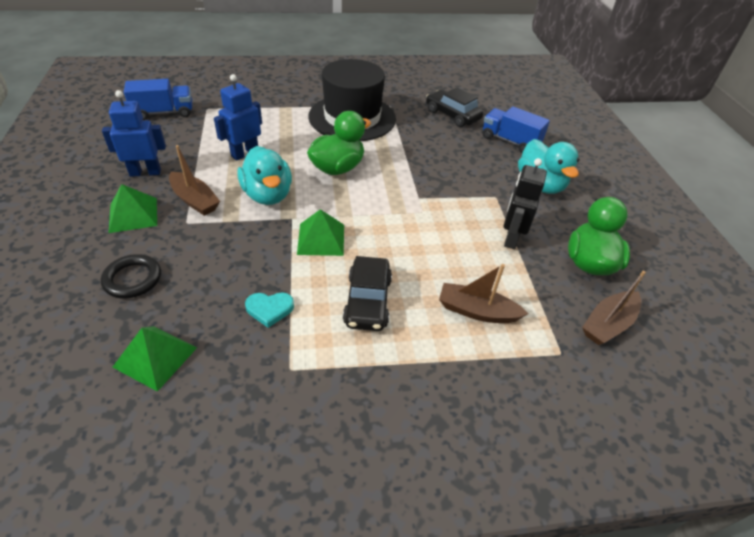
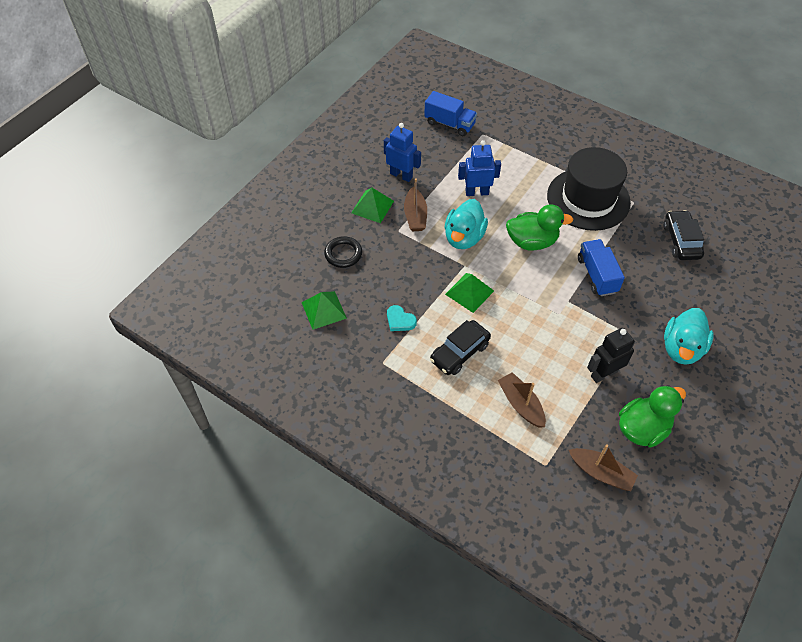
camera: 45 degrees right, 10 degrees up
(510, 141) = (705, 295): blue truck -> blue truck (597, 275)
(608, 324) = (601, 473): brown boat -> brown boat turned 150 degrees counterclockwise

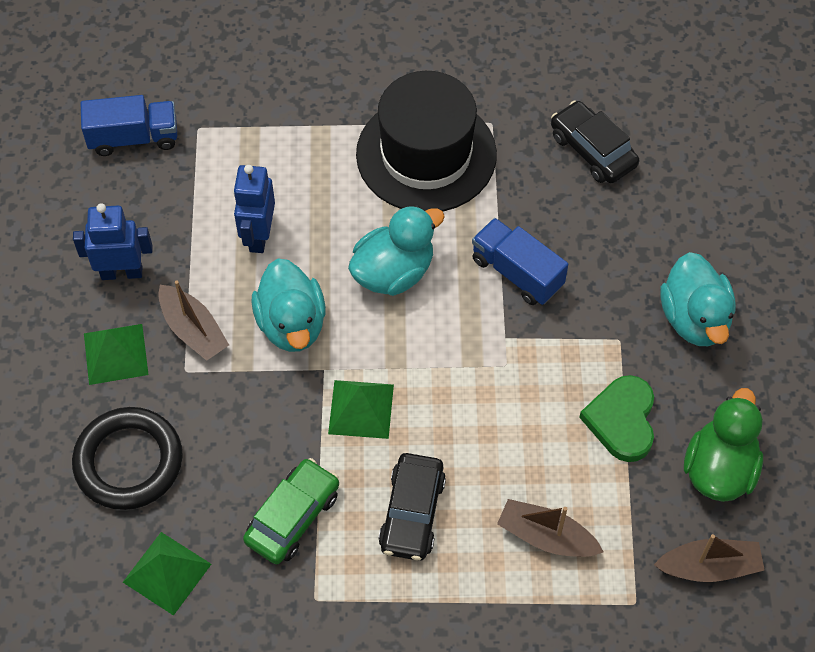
camera: 35 degrees left, 5 degrees up
(343, 254) = (129, 462): black ring -> black ring, size x1.60
(400, 320) = (293, 517): turquoise heart -> green car
(477, 192) = (258, 236): blue robot -> blue robot turned 45 degrees counterclockwise
(532, 242) = (393, 272): green duck -> turquoise duck
(603, 374) = (622, 420): black robot -> green heart

